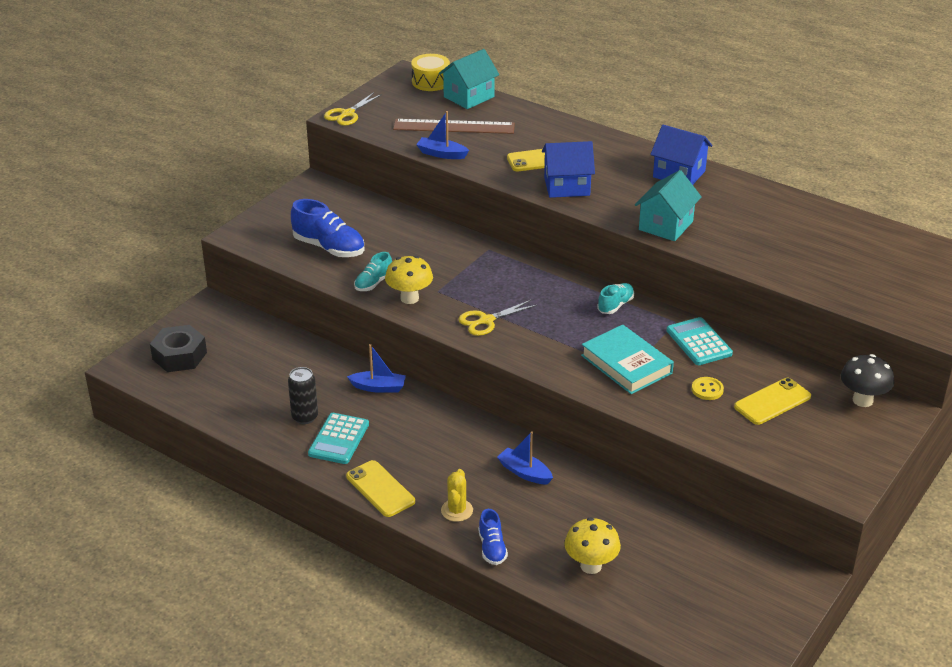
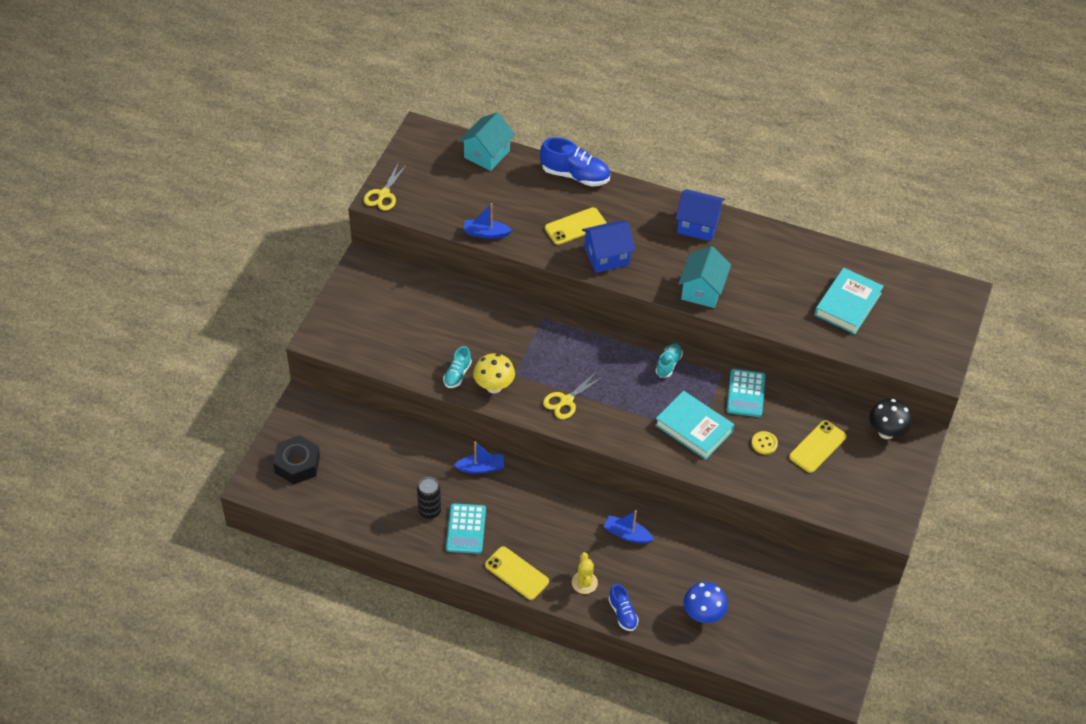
camera: 15 degrees left, 15 degrees up
(329, 248) = (404, 339): blue shoe -> blue shoe (575, 175)
(430, 82) = (445, 139): yellow drum -> none
(454, 127) = (486, 196): brown ruler -> none
(591, 566) = (703, 615): yellow mushroom -> blue mushroom
(698, 342) = (746, 393): turquoise calculator -> turquoise calculator turned 135 degrees counterclockwise
(836, 257) = (848, 304): none -> turquoise book

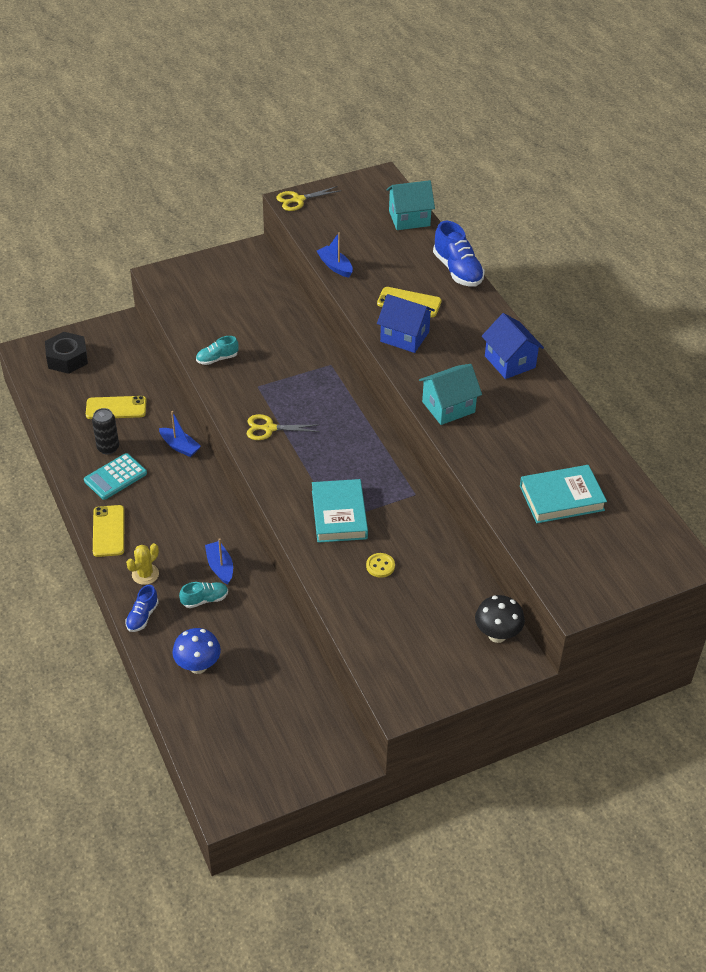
camera: 45 degrees right, 5 degrees down
(494, 387) = (231, 384): yellow mushroom -> none
(668, 364) = (381, 458): turquoise shoe -> turquoise shoe (205, 600)
(746, 393) = (415, 521): turquoise calculator -> none
(817, 447) = (421, 601): yellow phone -> yellow phone (116, 408)

